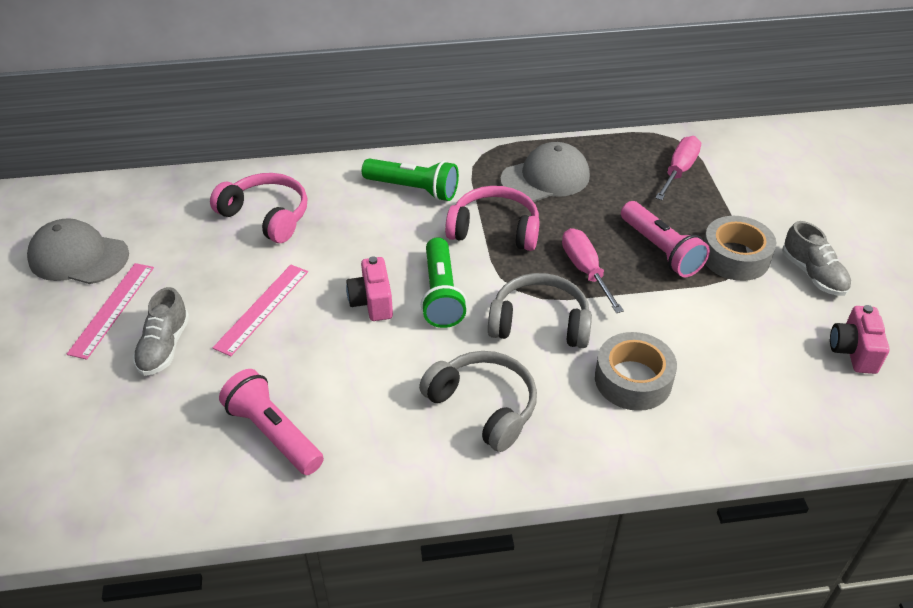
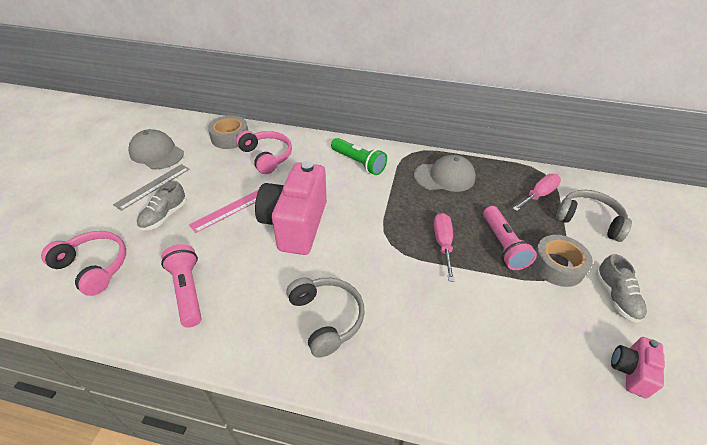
camera: 20 degrees right, 0 degrees up
(112, 309) = (153, 186): pink ruler -> grey ruler
(372, 302) = (295, 224): pink camera -> pink camera, size x2.13
(441, 294) = (340, 232): green flashlight -> none
(494, 230) = (395, 200): pink headphones -> pink headphones (93, 267)
(540, 323) = (394, 271): grey headphones -> grey headphones (588, 220)
(633, 380) = (441, 334): grey tape -> grey tape (230, 138)

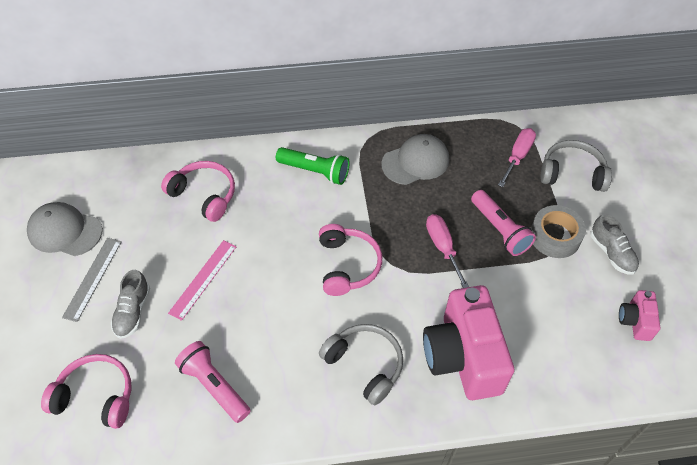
camera: 20 degrees left, 10 degrees up
(230, 138) = (143, 180): grey tape -> none
(295, 224) = (284, 274): pink camera -> pink camera (463, 357)
(351, 233) = (347, 265): none -> pink headphones

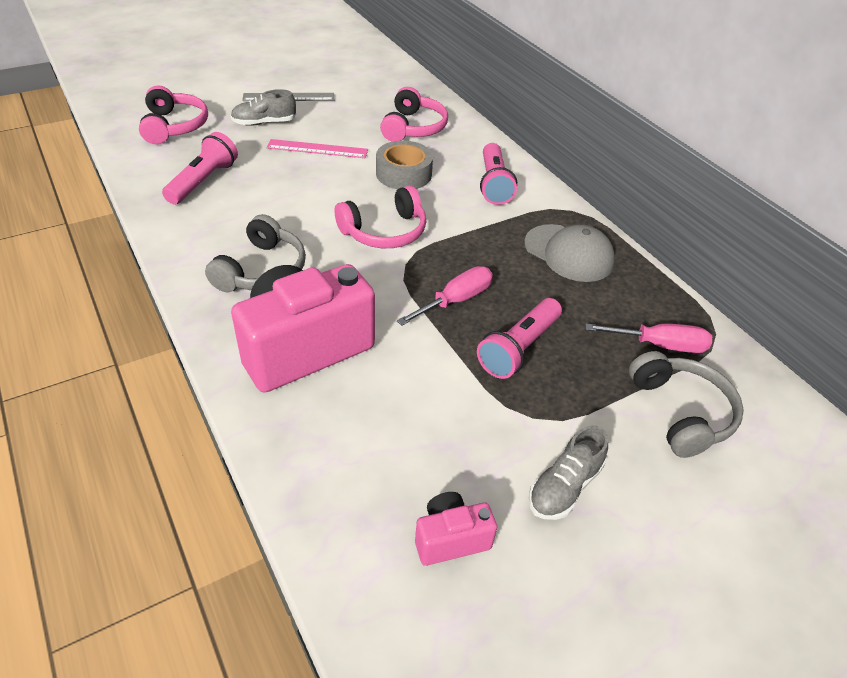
camera: 65 degrees right, 10 degrees down
(65, 231) = (328, 74): grey cap -> none
(315, 171) = (493, 184): green flashlight -> pink flashlight
(555, 236) = (547, 410): grey tape -> grey tape (403, 174)

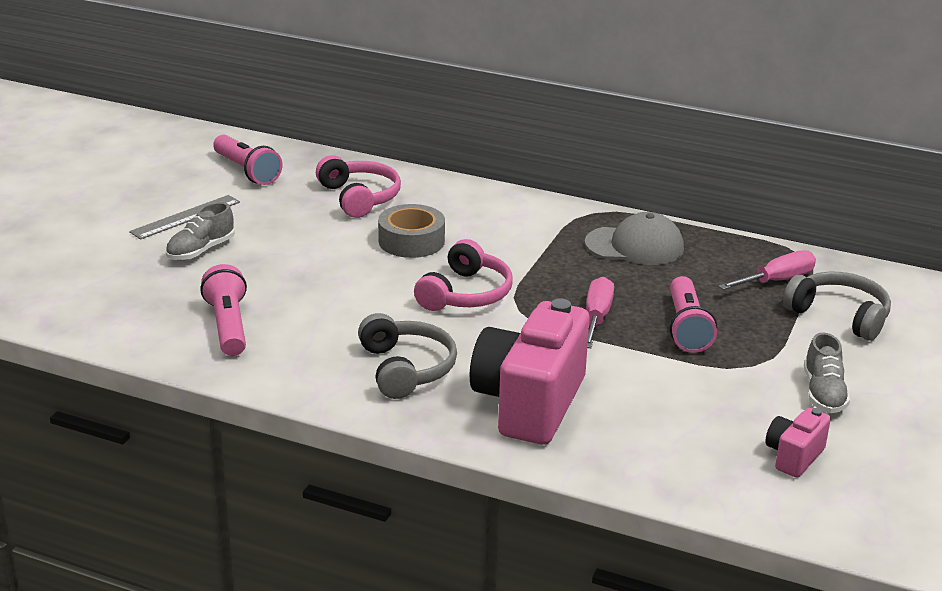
camera: 35 degrees left, 15 degrees down
(174, 126) = (106, 292): pink headphones -> none
(317, 149) = (295, 252): pink ruler -> none
(493, 184) = (502, 217): pink flashlight -> pink flashlight (247, 171)

